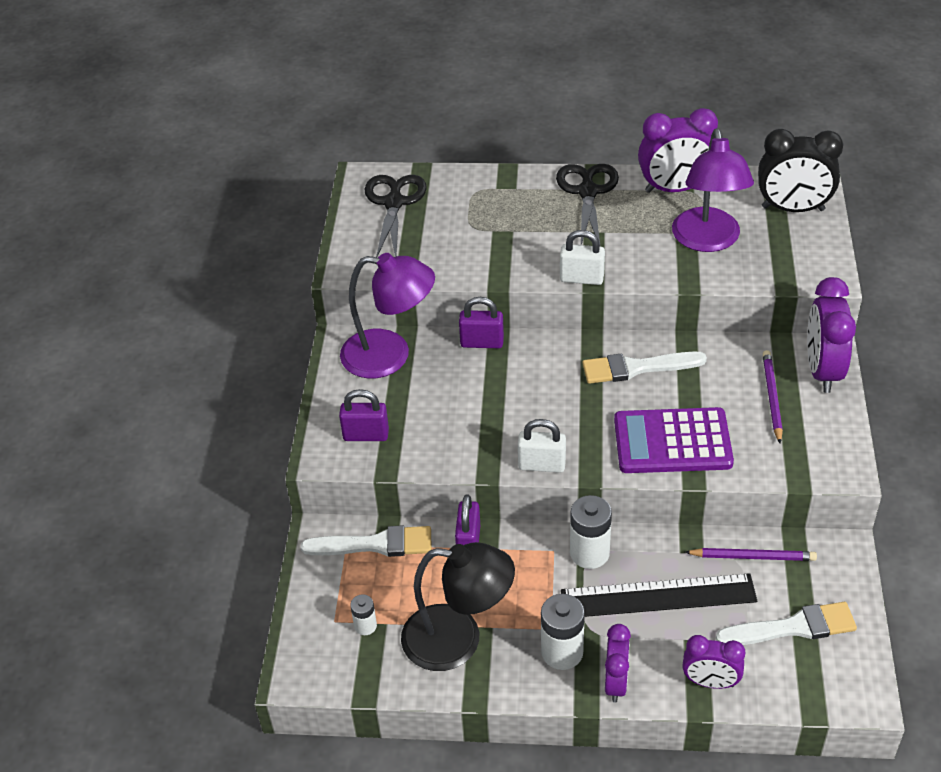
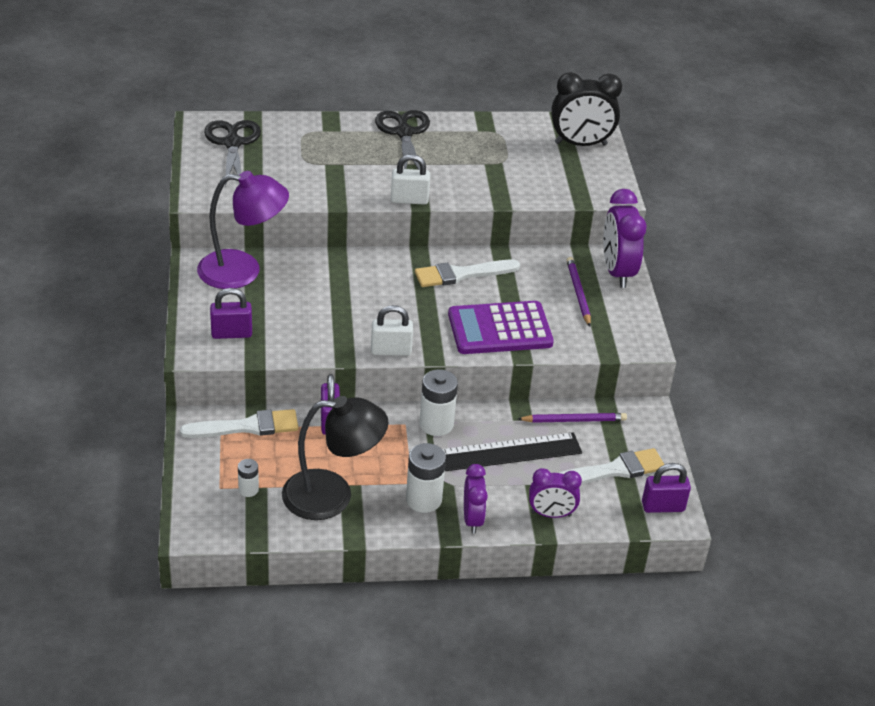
camera: 15 degrees left, 5 degrees down
(482, 342) = (323, 258): purple padlock -> purple padlock (663, 506)
(675, 189) = (479, 129): purple clock -> none
(708, 240) = (513, 169): purple lamp -> none

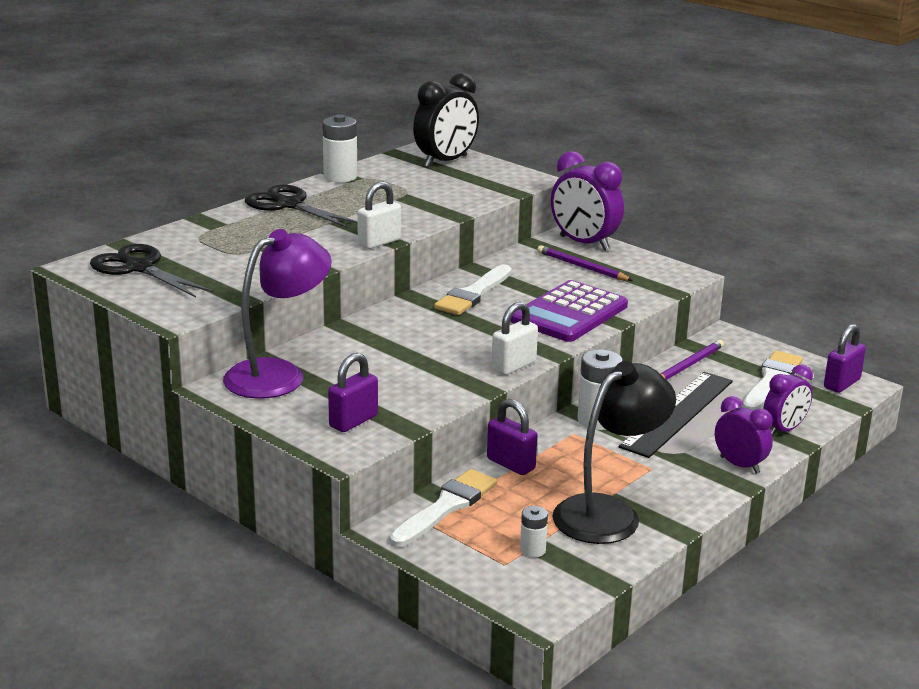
camera: 40 degrees left, 15 degrees down
(423, 499) = (681, 473): white battery -> white battery (340, 177)

